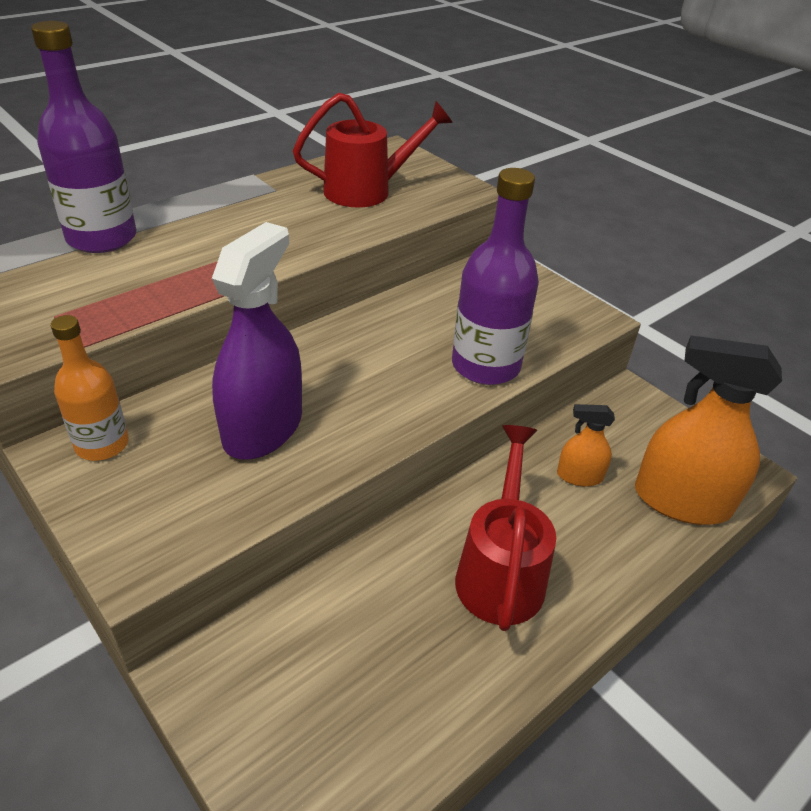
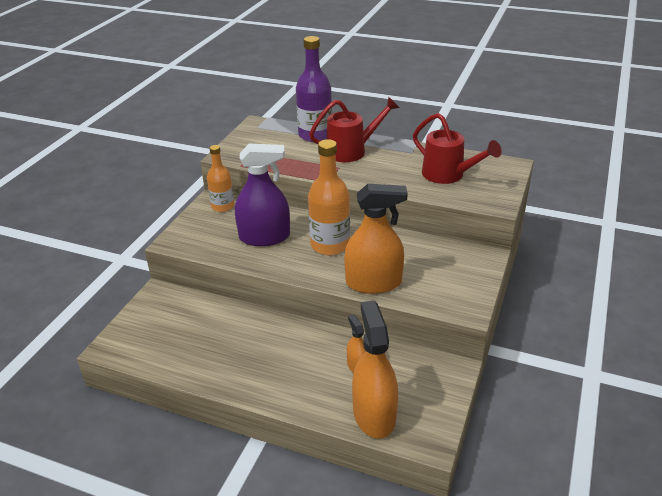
camera: 65 degrees right, 5 degrees down
(358, 368) = (330, 245): none -> orange bottle
(485, 366) = (373, 283): purple bottle -> orange spray bottle
(501, 571) = (266, 357): red watering can -> red watering can (352, 151)

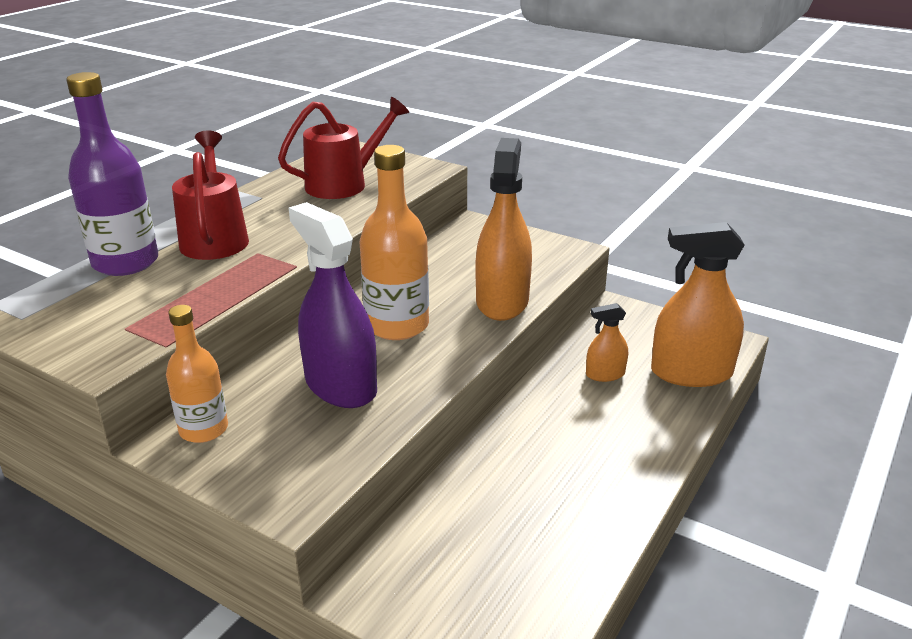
camera: 80 degrees left, 5 degrees down
(264, 237) = (340, 385): purple spray bottle -> purple spray bottle turned 45 degrees counterclockwise

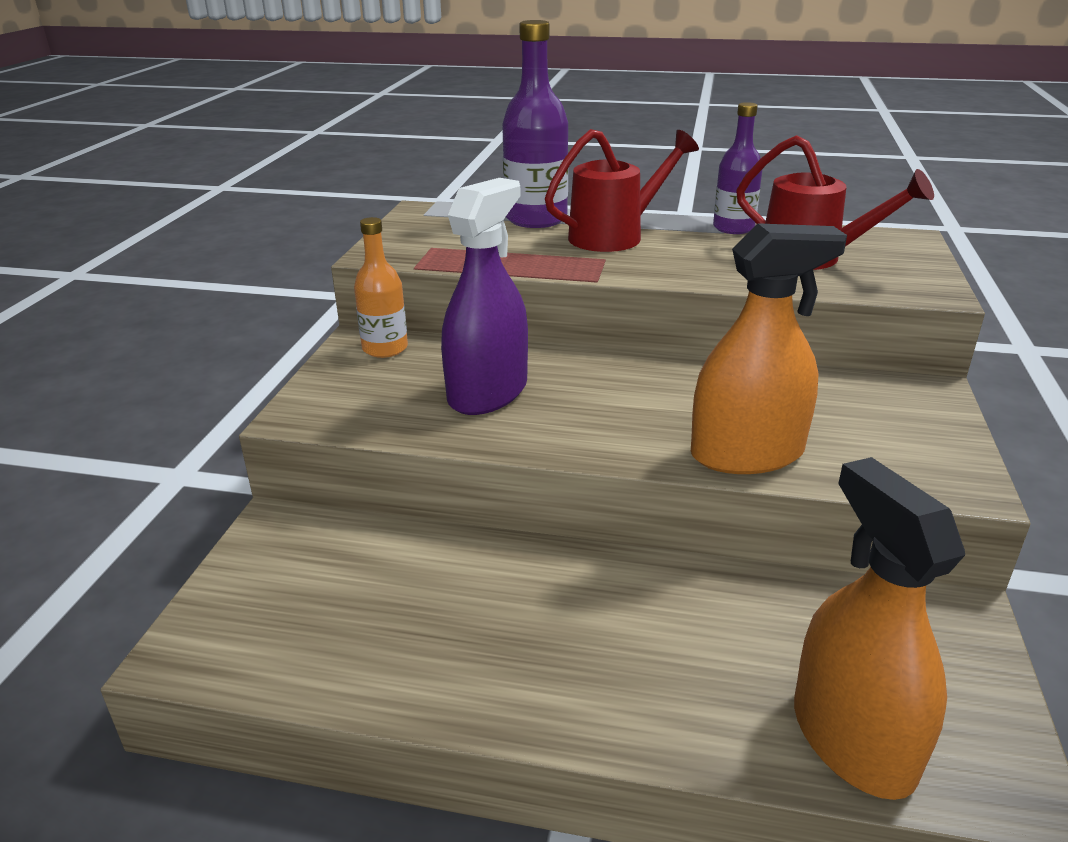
camera: 70 degrees right, 0 degrees up
(259, 192) = (733, 228): none -> purple bottle
(397, 325) = (624, 395): orange bottle -> none
(605, 374) = (759, 631): orange spray bottle -> none

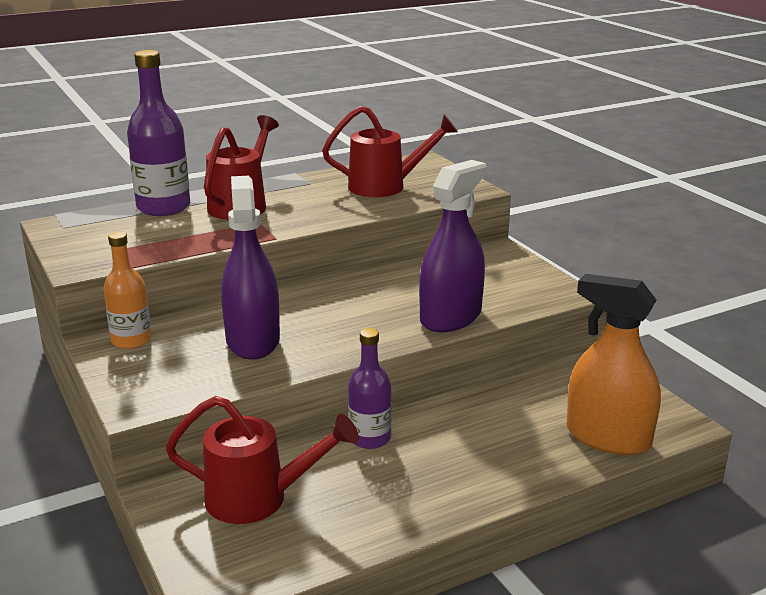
camera: 40 degrees left, 5 degrees down
(343, 576) = (259, 498): none -> red watering can
(733, 228) = (312, 179): purple bottle -> purple bottle (370, 438)
(747, 454) = (450, 317): orange spray bottle -> purple spray bottle

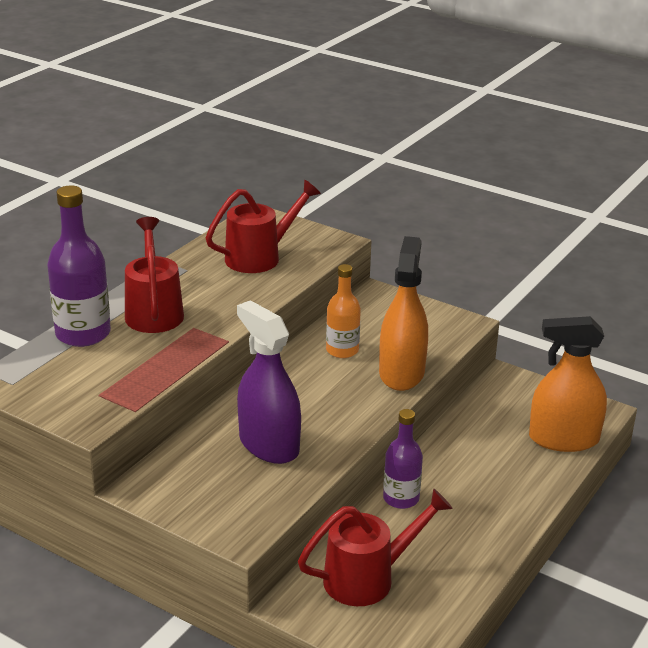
camera: 30 degrees left, 5 degrees up
(131, 340) = (164, 478): orange bottle -> orange bottle (342, 350)
(450, 317) = (401, 373): purple spray bottle -> orange spray bottle

